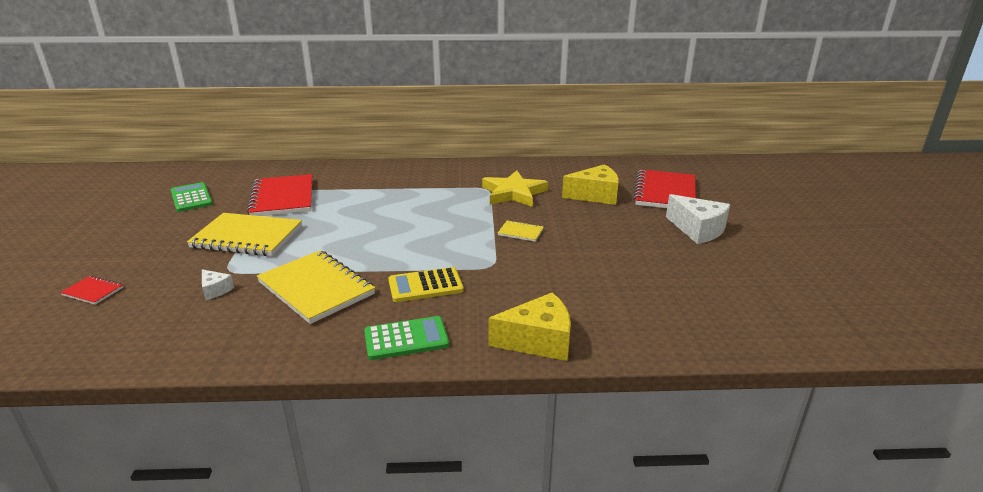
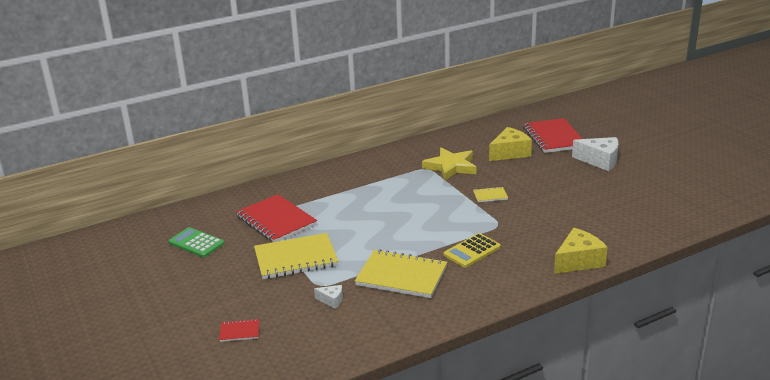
camera: 25 degrees left, 0 degrees up
(406, 339) = (501, 286): green calculator -> none

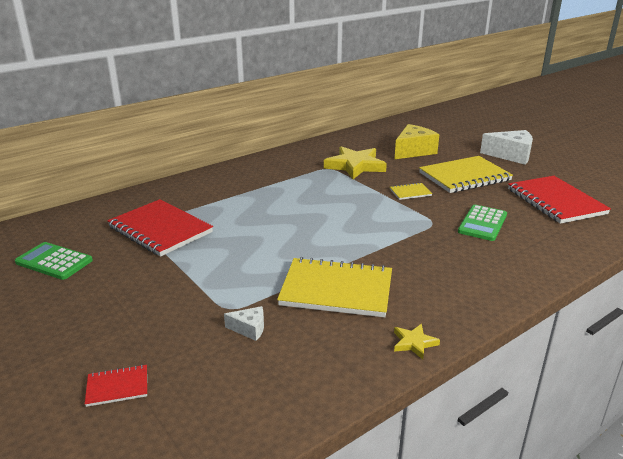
camera: 10 degrees left, 0 degrees up
(296, 258) = (191, 274): yellow notebook -> yellow notebook (464, 177)
(445, 317) = (414, 343): none -> yellow star
(472, 251) = (414, 254): yellow calculator -> none
(540, 227) = (482, 223): none -> green calculator
(554, 137) = (452, 136): red notebook -> red notebook (555, 201)
(578, 261) = (547, 259): yellow cheese -> none

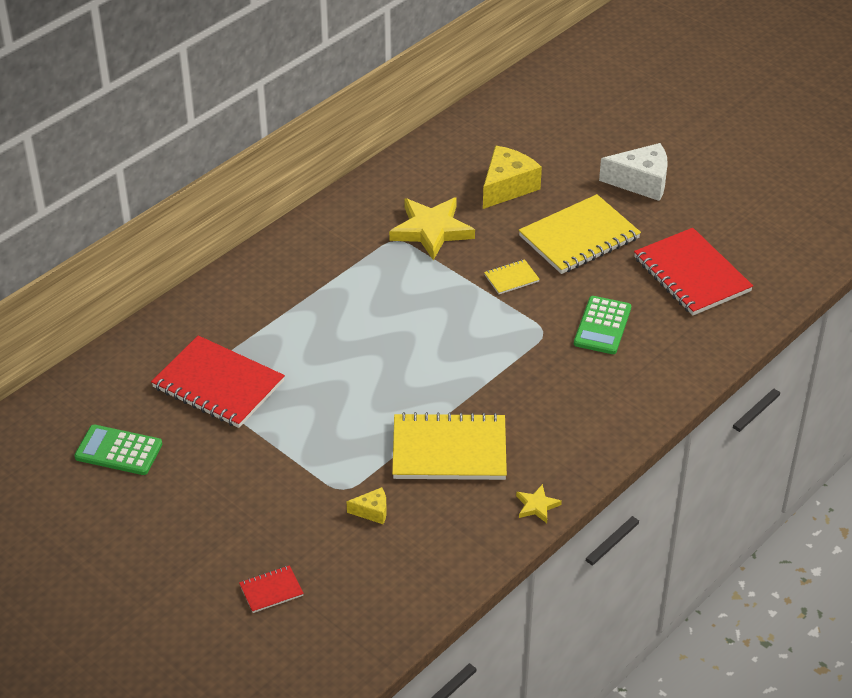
camera: 10 degrees left, 15 degrees up
(249, 329) = (372, 511): white cheese -> yellow cheese

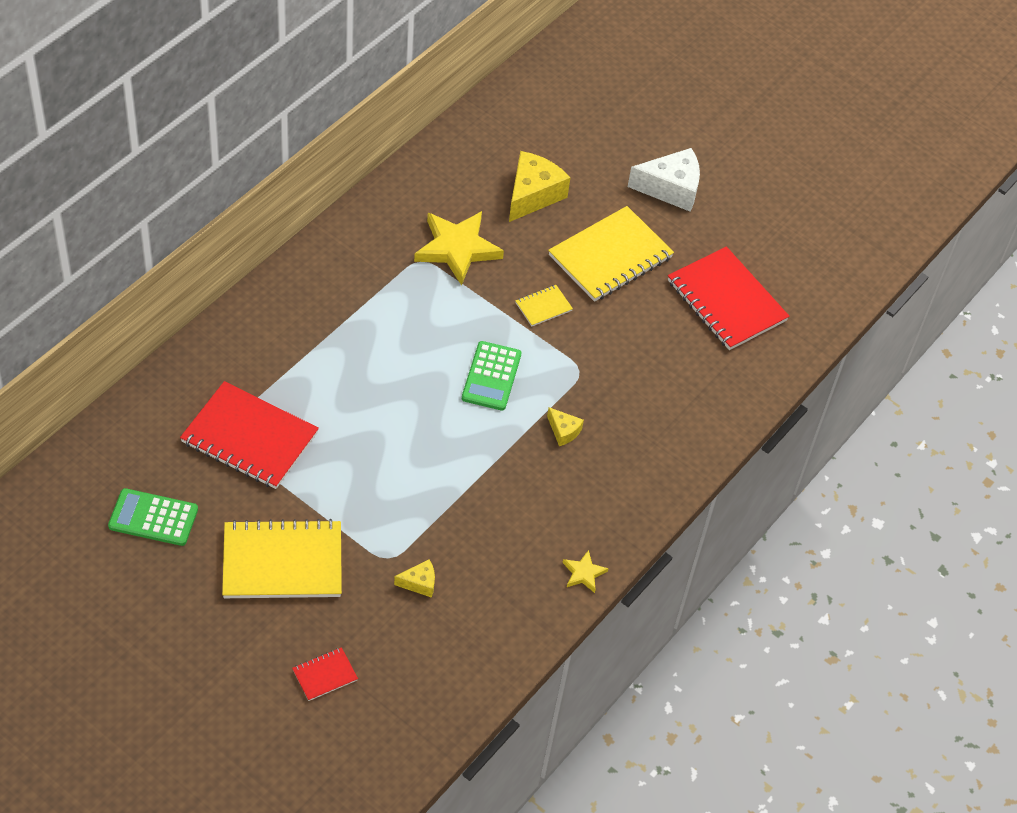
camera: 10 degrees left, 10 degrees up
(449, 450) = (492, 511): yellow notebook -> yellow notebook (282, 562)
(524, 383) = (563, 431): none -> yellow cheese
(602, 326) = (639, 363): green calculator -> green calculator (491, 376)

